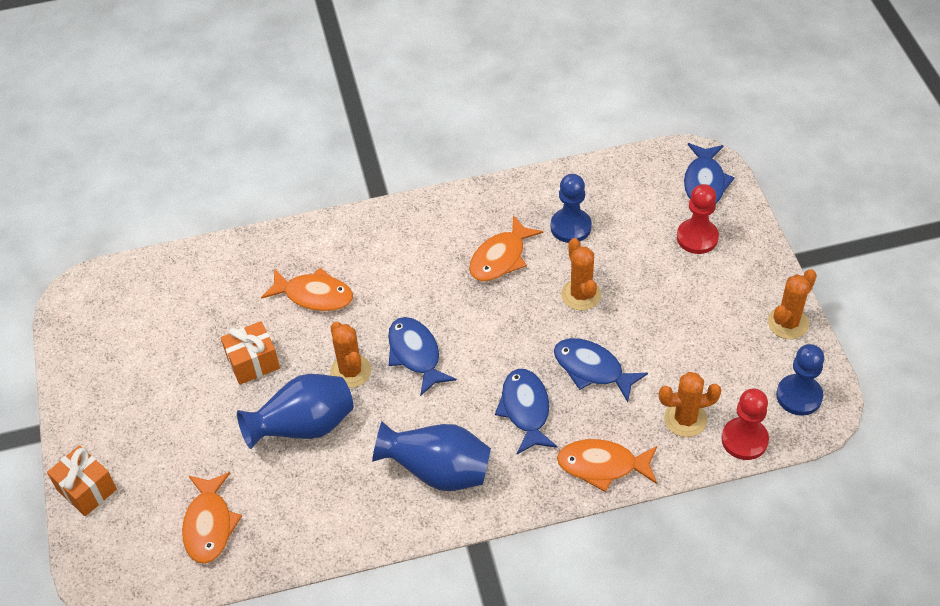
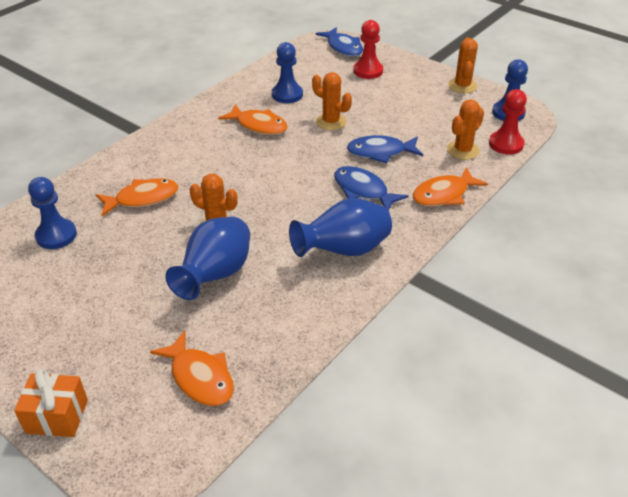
camera: 40 degrees left, 10 degrees down
(212, 297) = (56, 235): none -> blue pawn
(253, 362) = (132, 257): orange gift -> none
(416, 354) = (255, 196): blue fish -> none
(500, 258) = (258, 125): orange fish -> orange fish turned 60 degrees counterclockwise

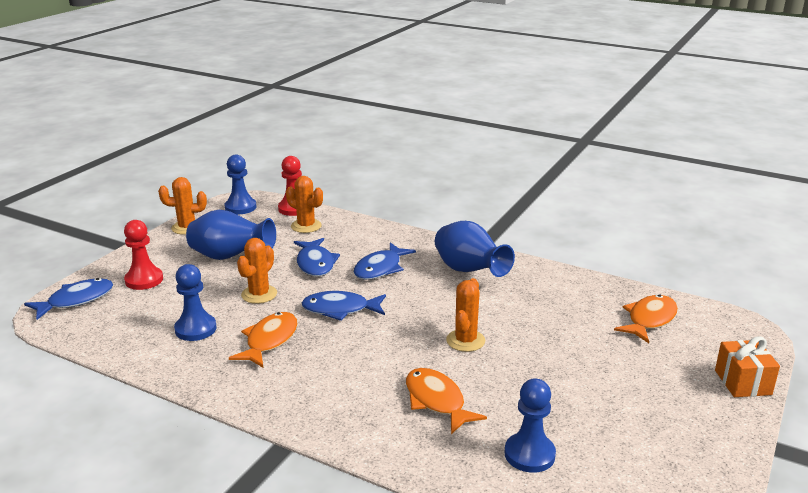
camera: 100 degrees left, 15 degrees down
(215, 275) = (533, 330): blue vase -> blue vase (230, 257)
(293, 161) = (340, 309): none -> blue fish
(444, 194) = (376, 233): orange fish -> none

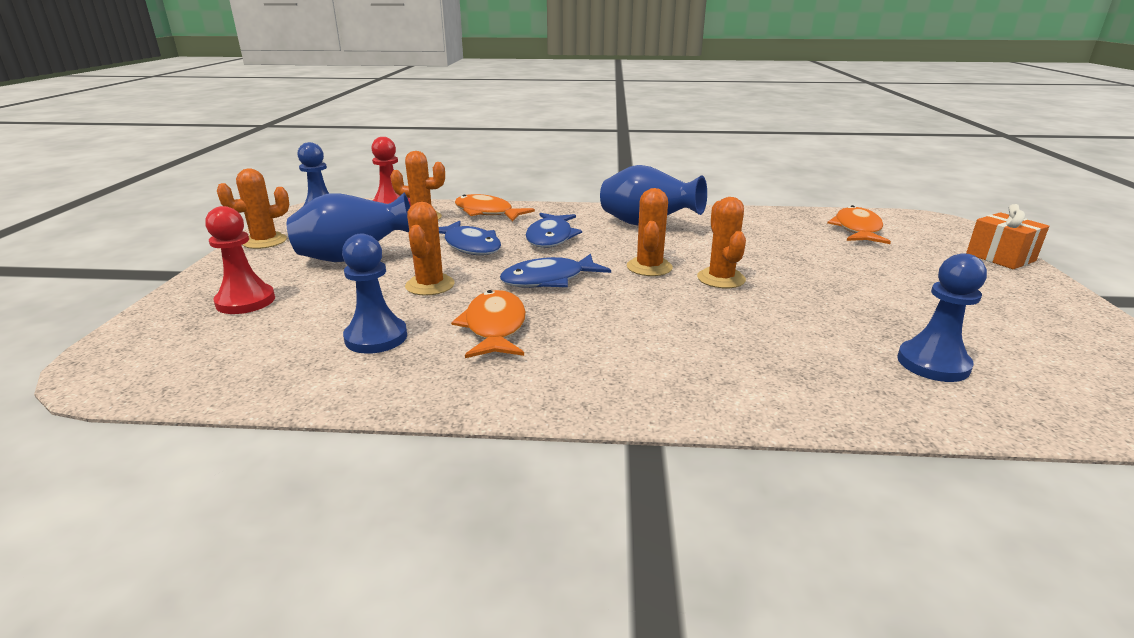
camera: 25 degrees left, 0 degrees up
(76, 300) = (146, 345): blue fish -> none
(423, 316) = (649, 267): none -> orange cactus
(437, 401) = (768, 339): orange fish -> orange fish (487, 213)

